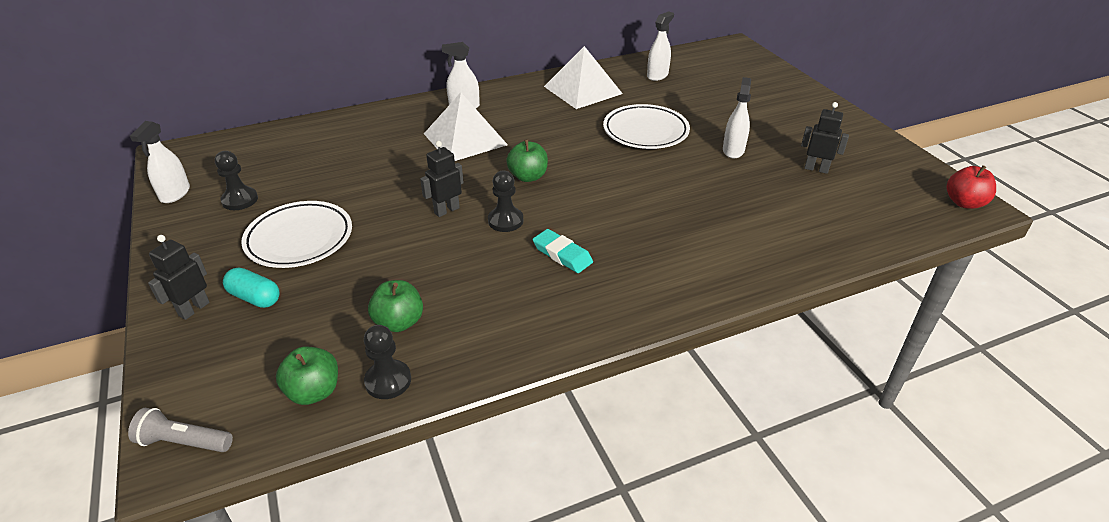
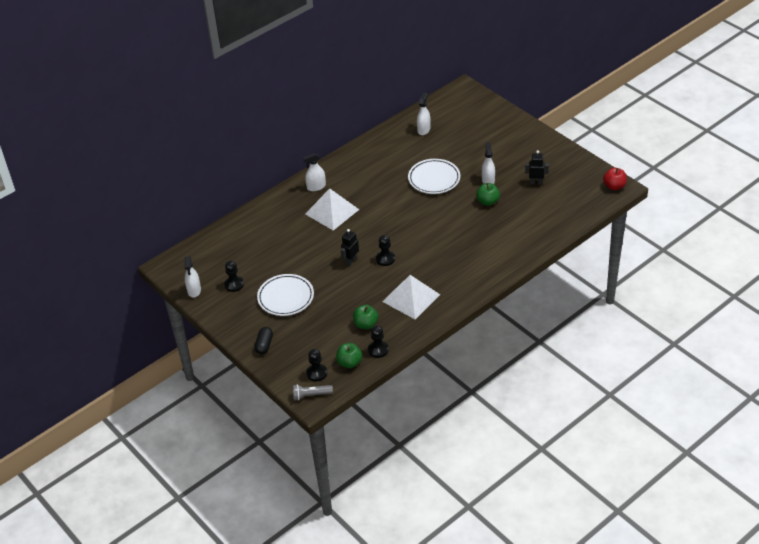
camera: 15 degrees left, 5 degrees up
(194, 309) = (264, 345): black robot -> black capsule
(235, 394) = (317, 373): none -> black pawn
(255, 297) = (289, 332): turquoise capsule -> none
(528, 177) = (382, 228): green apple -> green apple (488, 201)
(562, 254) = (424, 270): turquoise eraser -> none
(583, 90) = (382, 154): white pyramid -> white pyramid (411, 298)

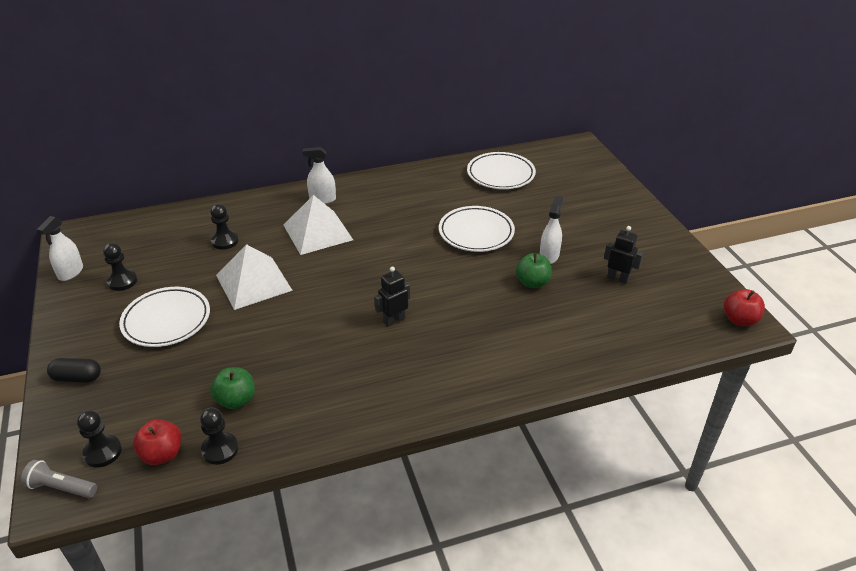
camera: 20 degrees right, 5 degrees down
(264, 345) = (77, 378): black capsule -> black capsule turned 60 degrees clockwise
(349, 363) = (162, 454): green apple -> red apple
(351, 261) = (290, 301): black robot -> black robot (394, 320)
(385, 259) = (337, 314): black pawn -> black pawn (225, 241)
(411, 298) = (331, 383): white pyramid -> white pyramid (254, 282)
(423, 130) = (500, 174): white spray bottle -> white plate

